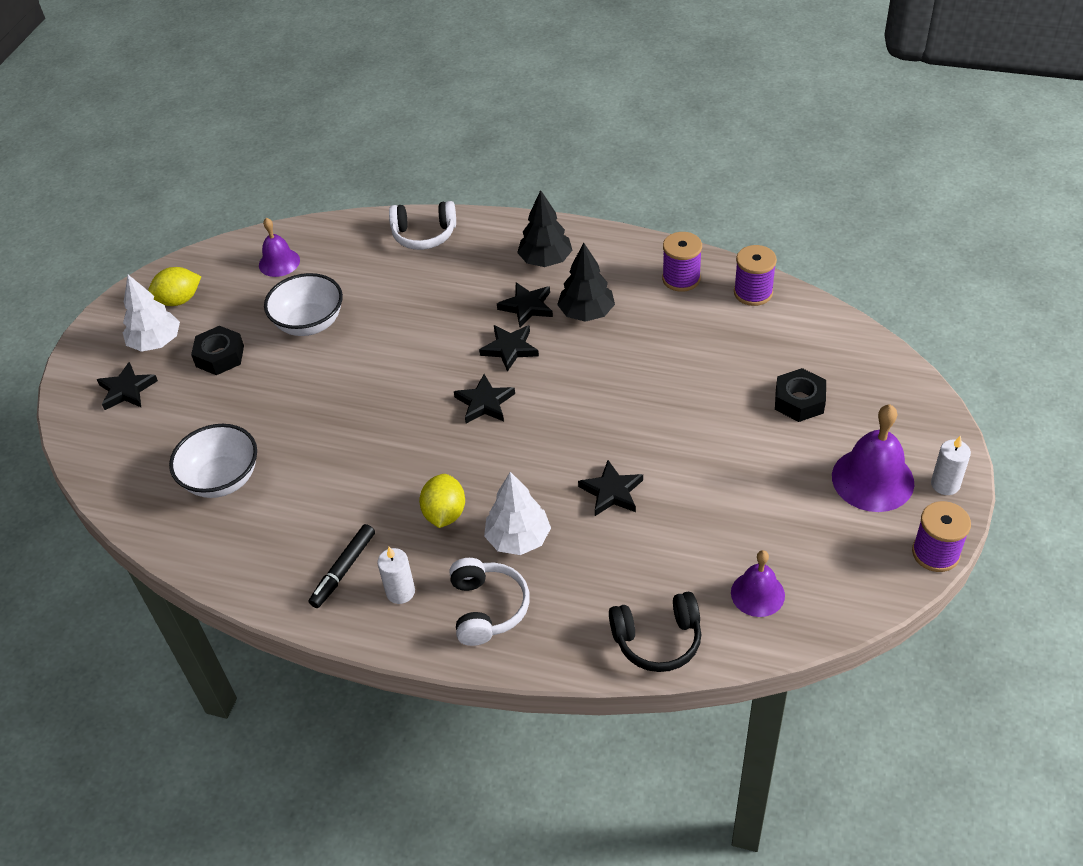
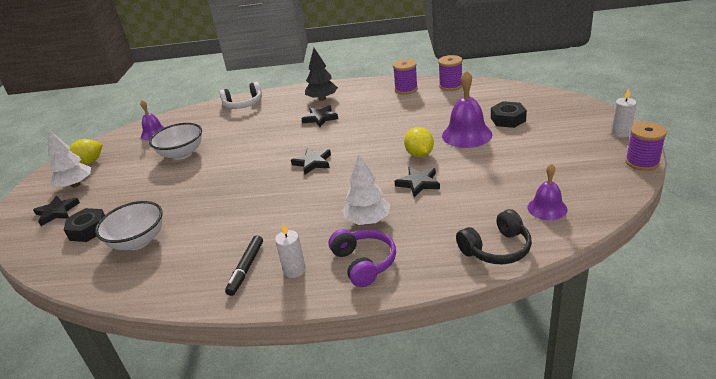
camera: 15 degrees left, 15 degrees down
(220, 356) = (123, 181): black nut -> black nut (88, 230)
(444, 514) = (309, 220): yellow lemon -> yellow lemon (419, 154)
(487, 608) = (364, 263): white headphones -> purple headphones
(510, 349) = (318, 137): black star -> none
(586, 313) = (358, 113): black tree -> none
(872, 479) = (577, 140): purple bell -> purple bell (466, 135)

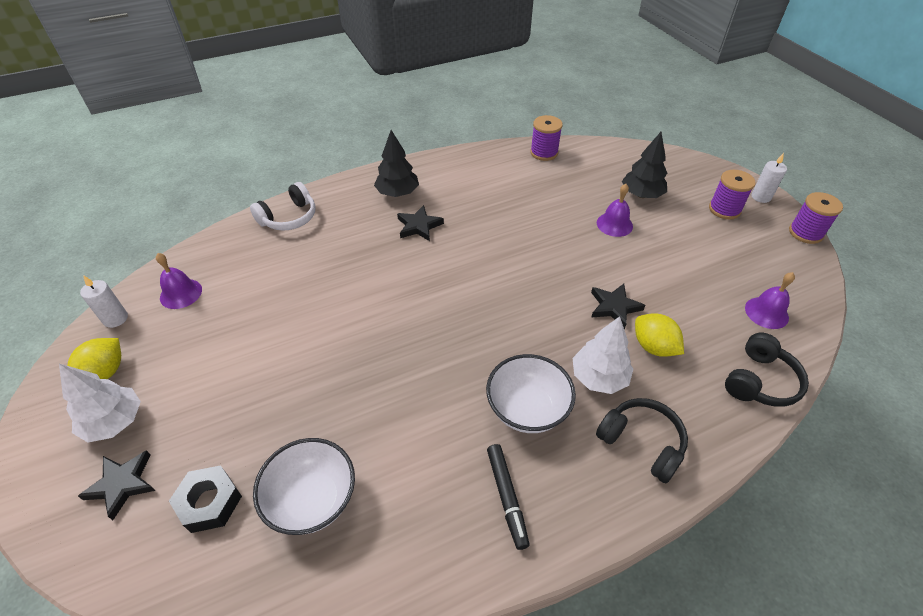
camera: 30 degrees left, 15 degrees up
(182, 154) = (259, 324): white bowl -> white bowl (527, 409)
(294, 270) = (569, 480): white candle -> white candle (115, 319)
(313, 163) = (464, 301): black star -> none
(364, 263) = (641, 443): purple headphones -> black headphones
(406, 89) = (495, 164): purple spool -> purple spool (724, 209)
(419, 154) = (584, 263): yellow lemon -> yellow lemon (653, 347)
(466, 135) = (614, 224): purple bell -> purple bell, size x0.62
(508, 119) = (641, 195): black nut -> black tree

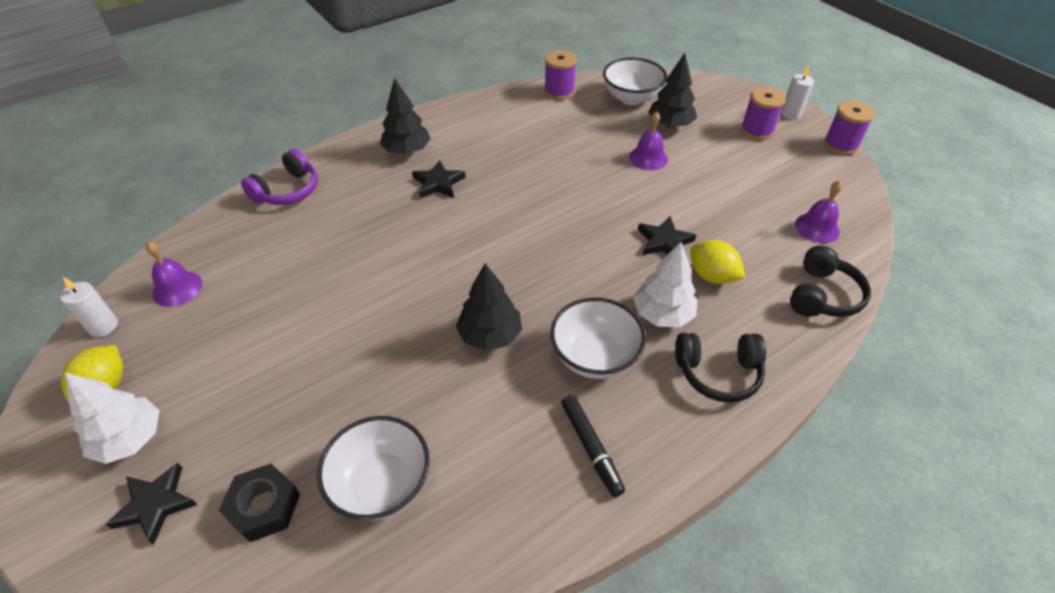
camera: 10 degrees left, 0 degrees up
(289, 217) = (287, 191): white headphones -> purple headphones
(436, 374) = (490, 335): none -> black tree
(609, 165) = (631, 98): none -> white bowl
(641, 443) = (718, 372): black headphones -> black headphones turned 150 degrees clockwise

